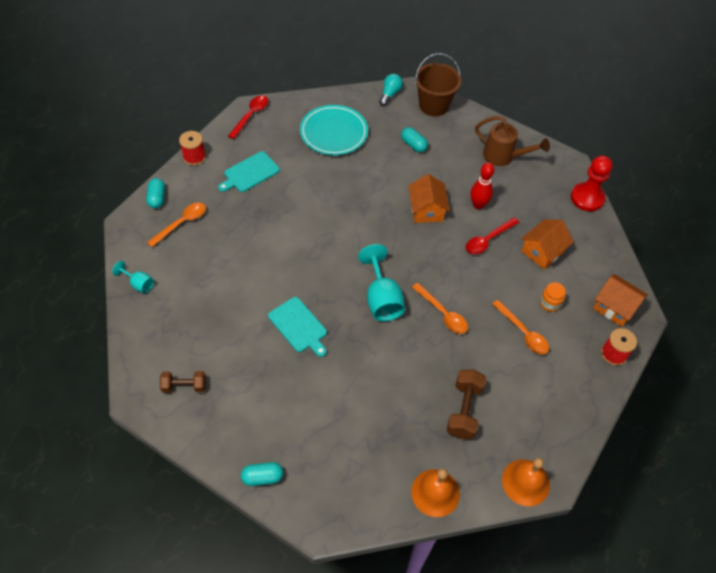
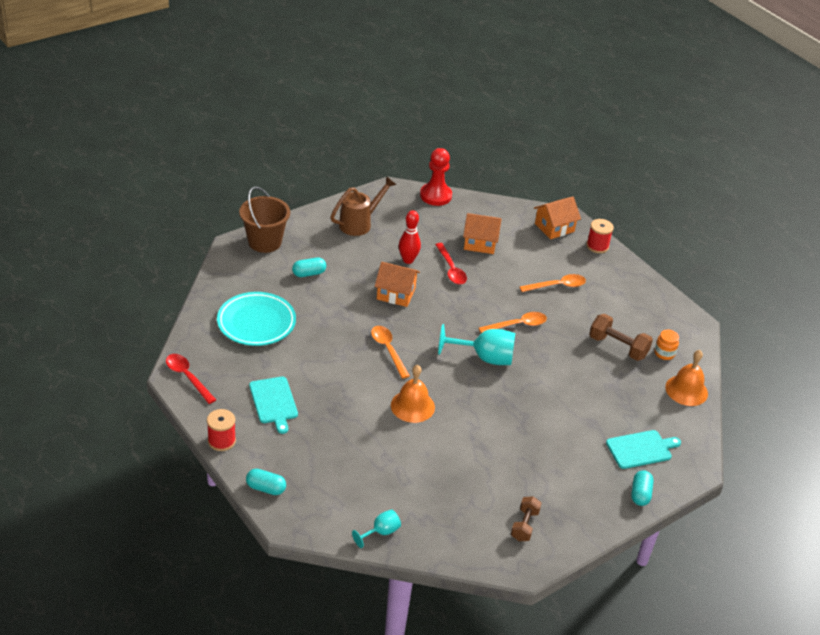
camera: 70 degrees left, 15 degrees down
(182, 223) = (314, 476): orange spoon -> orange spoon (388, 350)
(299, 326) = (490, 423): turquoise cutting board -> turquoise cutting board (641, 449)
(390, 94) = (228, 265): turquoise light bulb -> none
(525, 482) = (692, 337): orange bell -> orange bell (412, 406)
(542, 251) = (480, 243): orange house -> orange house turned 60 degrees counterclockwise
(549, 303) = (535, 260): orange jar -> orange jar (664, 353)

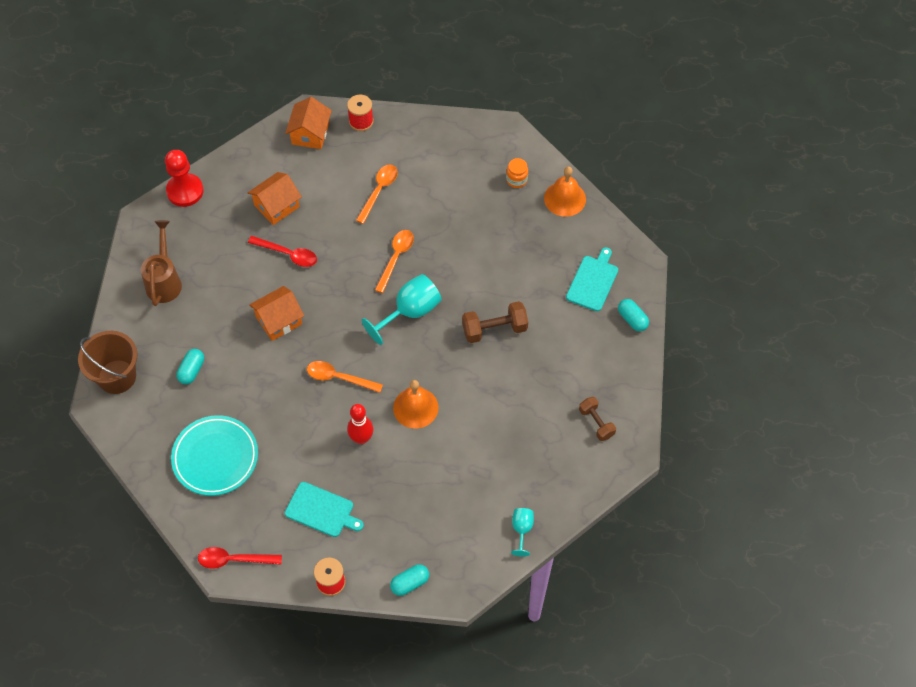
camera: 45 degrees left, 20 degrees up
(408, 260) = (246, 278): red bowling pin -> red bowling pin (361, 438)
(618, 347) = (482, 206): brown dumbbell -> brown dumbbell (494, 329)

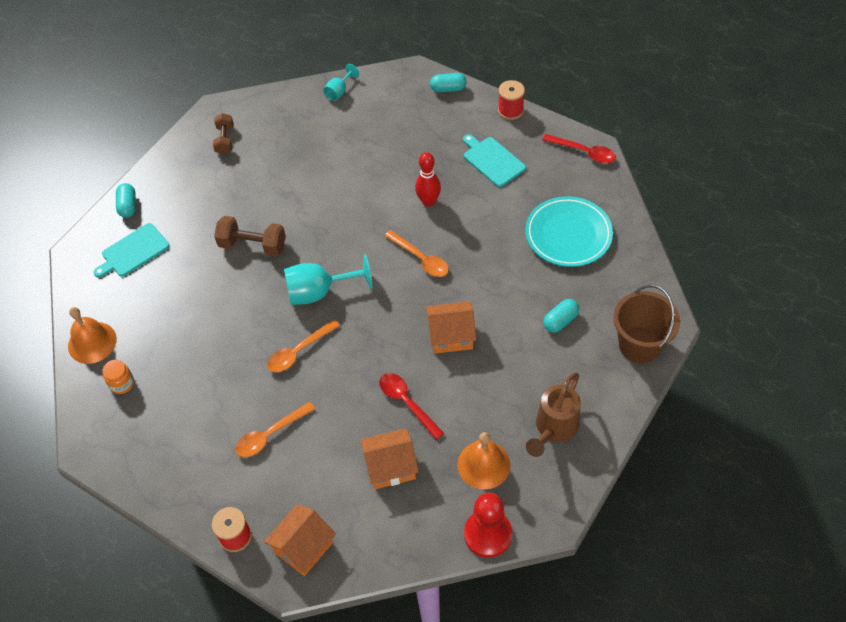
camera: 150 degrees left, 5 degrees down
(415, 407) = (366, 208): orange bell -> orange bell (483, 464)

